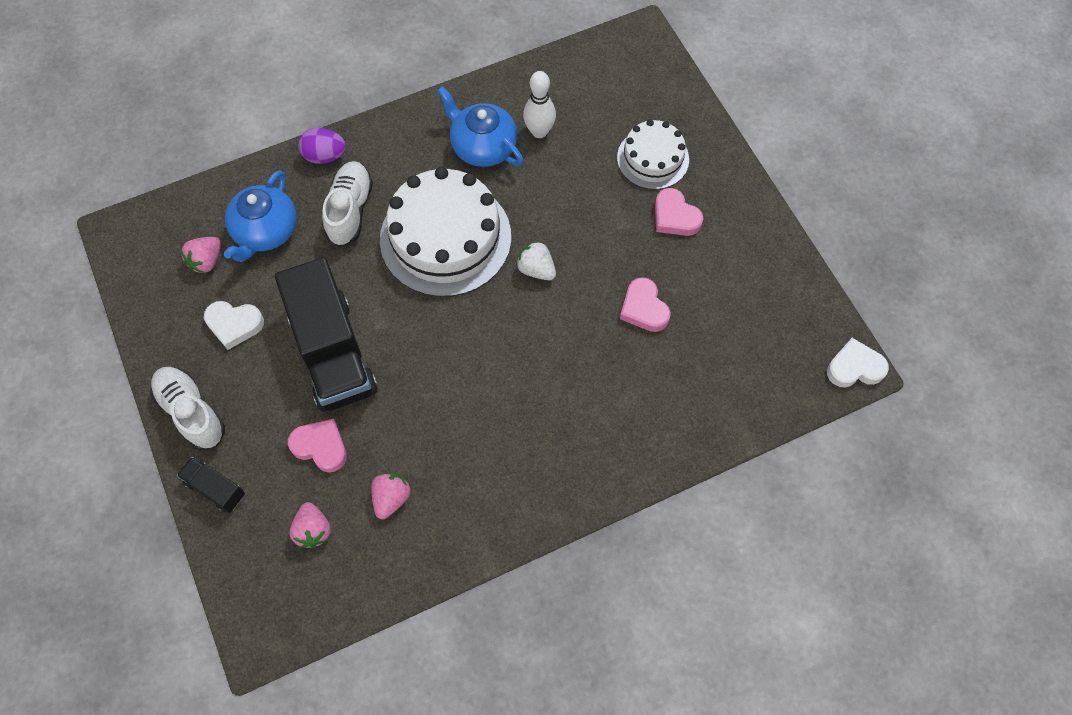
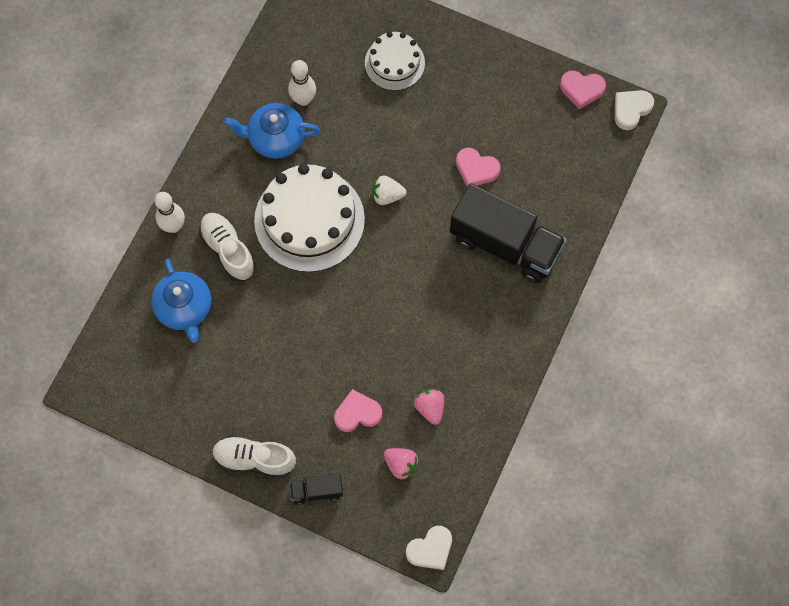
camera: 40 degrees left, 5 degrees up
(206, 261) = (164, 358): pink strawberry -> none
(234, 325) = (226, 384): white heart -> white heart (430, 549)
(325, 156) = (173, 226): purple egg -> white bowling pin
(333, 352) = (308, 350): black truck -> black truck (505, 244)
(675, 217) = (443, 93): pink heart -> pink heart (581, 90)

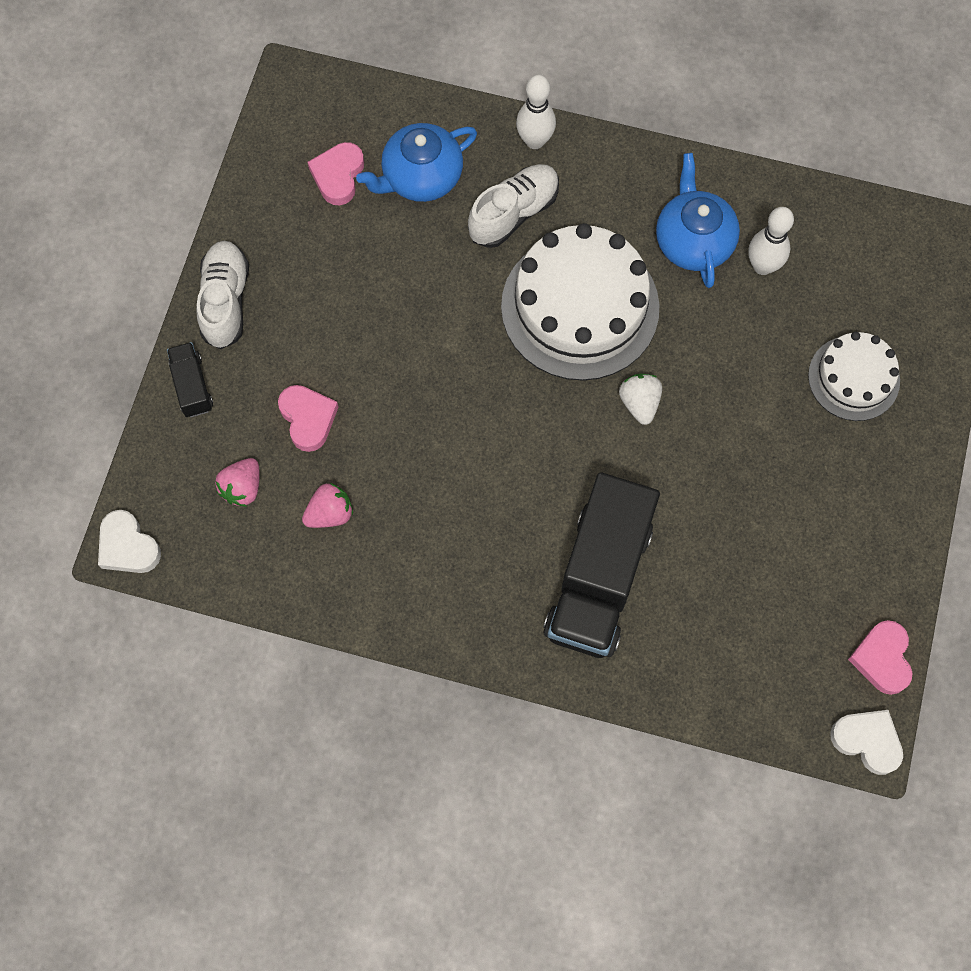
camera: 80 degrees right, 0 degrees up
(476, 169) = (709, 520): pink heart -> pink heart (338, 176)

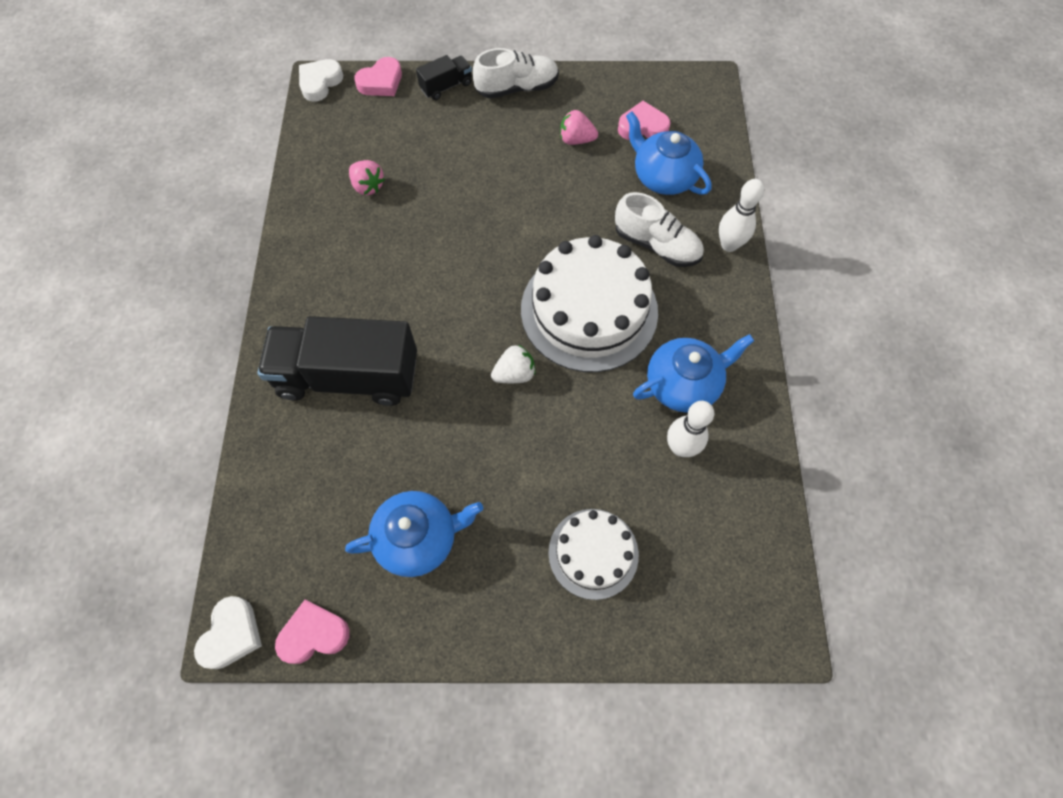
camera: 75 degrees right, 5 degrees down
(242, 488) = (376, 132): pink strawberry -> pink strawberry (576, 140)
(308, 419) = (439, 156): pink heart -> pink heart (381, 82)
(804, 540) = (418, 538): none -> blue teapot

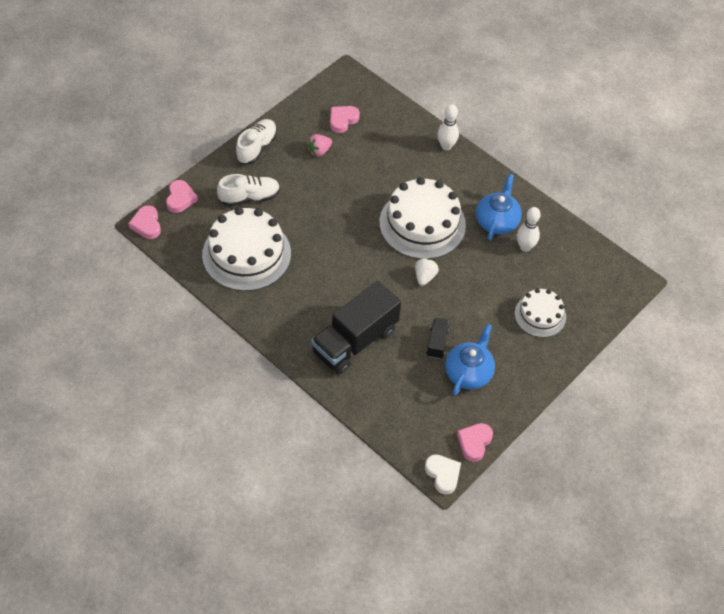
camera: 50 degrees left, 10 degrees down
(320, 83) = (146, 224): white heart -> pink heart
(368, 186) = (246, 254): pink strawberry -> white cake
(446, 86) = (219, 174): black truck -> black truck (437, 343)
(656, 245) = (416, 171): white shoe -> white shoe (249, 197)
(663, 177) = (381, 137): blue teapot -> none

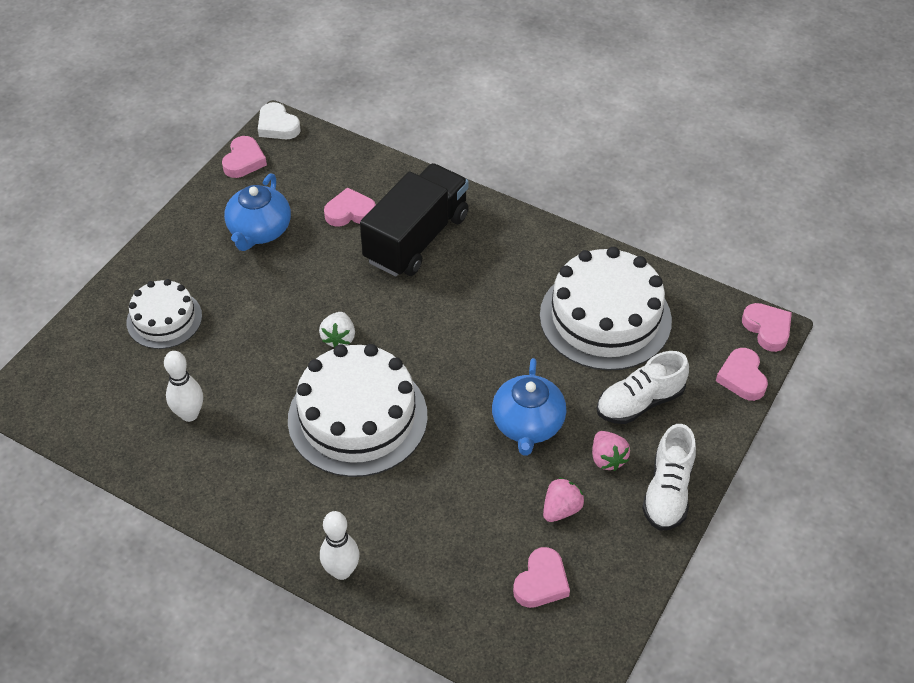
camera: 170 degrees right, 5 degrees down
(282, 171) = (607, 458): none -> pink strawberry
(398, 374) = (350, 212): none -> pink heart
(437, 343) = (307, 257): black truck -> none
(497, 221) = (237, 447): blue teapot -> blue teapot (527, 424)

